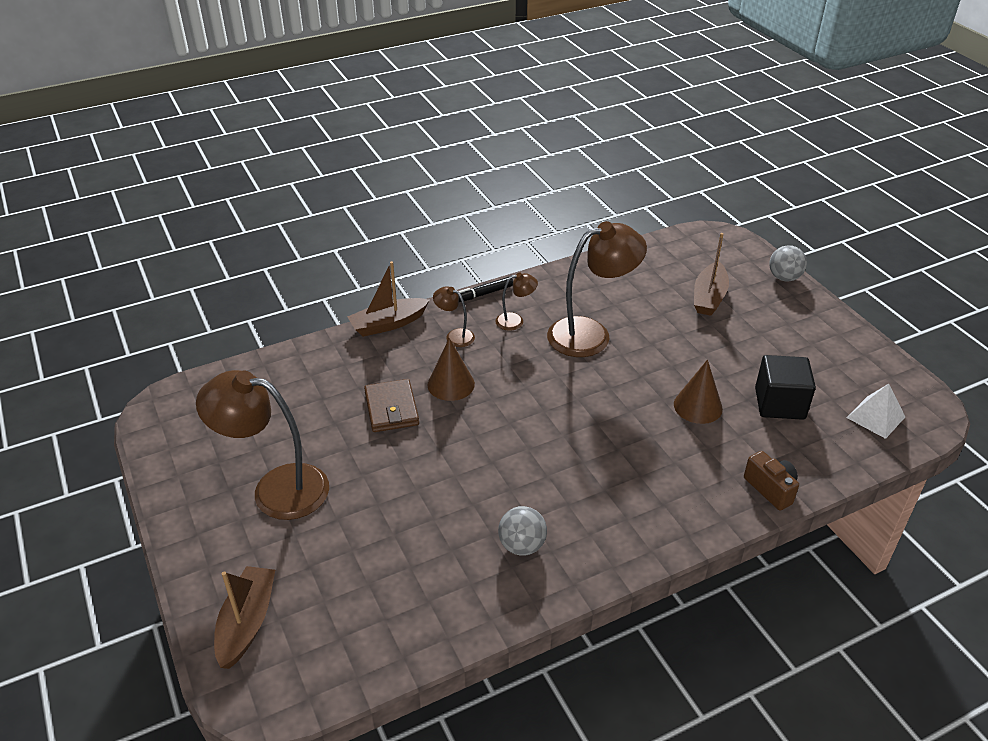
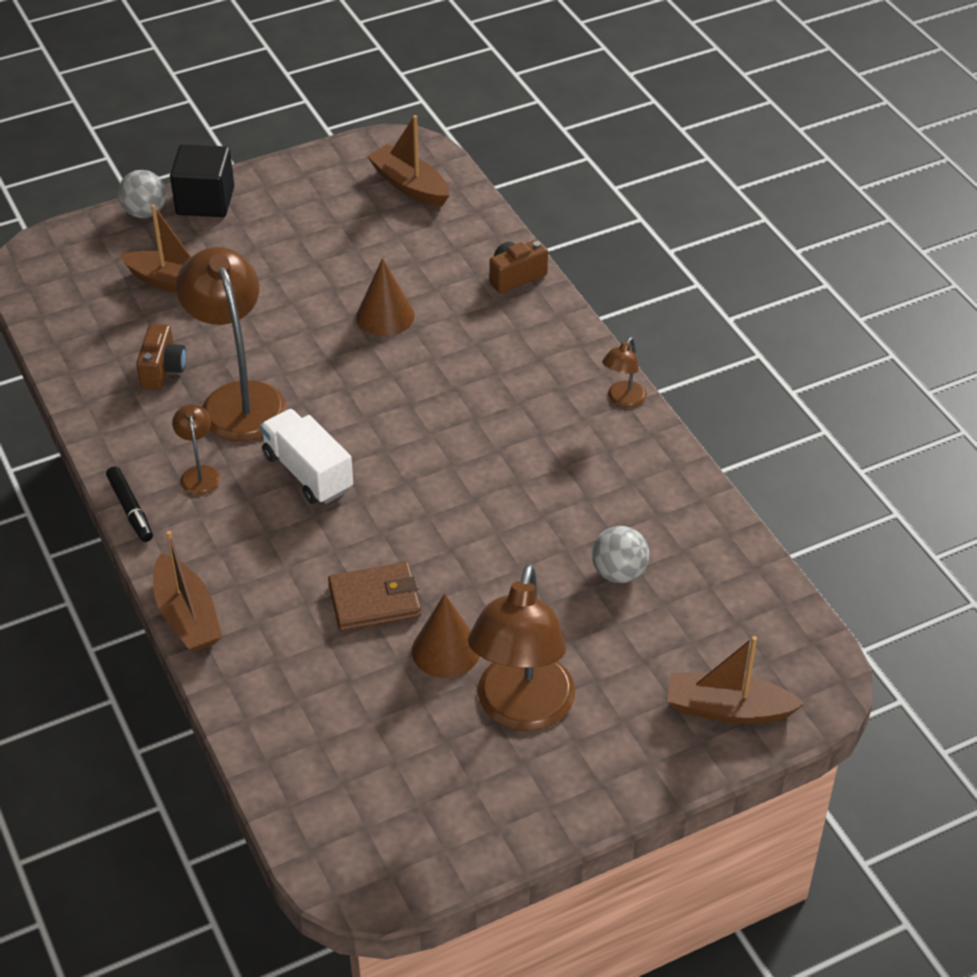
camera: 90 degrees left, 5 degrees up
(451, 384) = (329, 540): brown cone -> brown cone (446, 650)
(455, 336) = (225, 538): brown lamp -> brown lamp (623, 400)
(518, 371) = (308, 472): none -> white truck
(522, 545) = (602, 473): grey ball -> grey ball (619, 573)
(616, 298) = (163, 370): none -> brown camera
(779, 403) = (384, 251): black cube -> black cube (205, 201)
(875, 417) = (409, 185): white pyramid -> brown boat

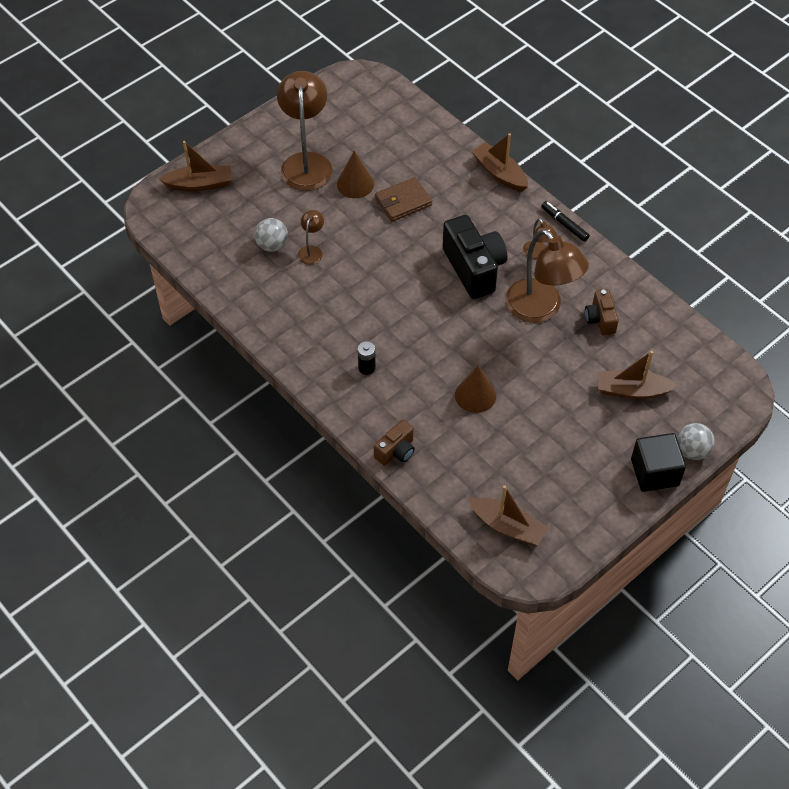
camera: 165 degrees right, 10 degrees up
(308, 472) = (474, 268): white truck -> black camera
(522, 374) = (366, 367): none -> black battery
(623, 400) = (295, 362): brown lamp -> brown lamp (311, 251)

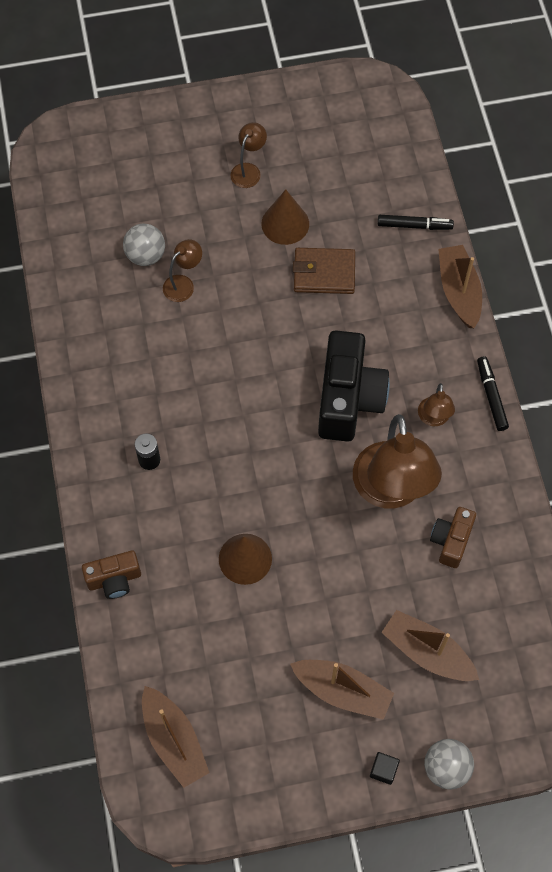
camera: 30 degrees right, 10 degrees up
(199, 184) = (117, 141): brown boat -> brown boat (342, 691)
(306, 162) = (248, 170): brown lamp -> brown lamp, size x0.46
(442, 147) = (414, 225): none -> black marker
(654, 472) = (383, 770): black cube -> black cube, size x0.43

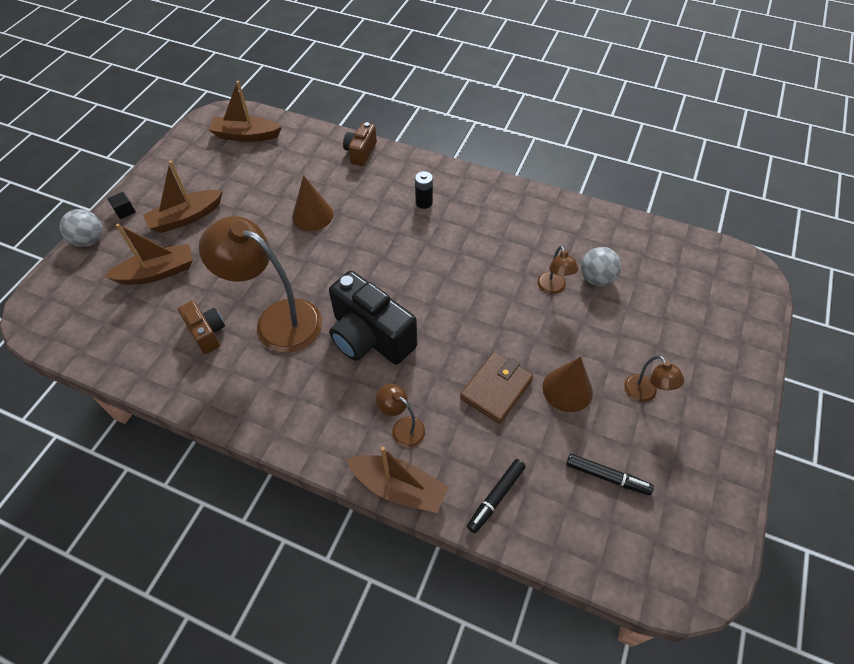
camera: 125 degrees right, 10 degrees down
(433, 418) = (304, 384): brown lamp -> brown lamp (402, 427)
(491, 396) = (283, 441): black marker -> black marker (607, 476)

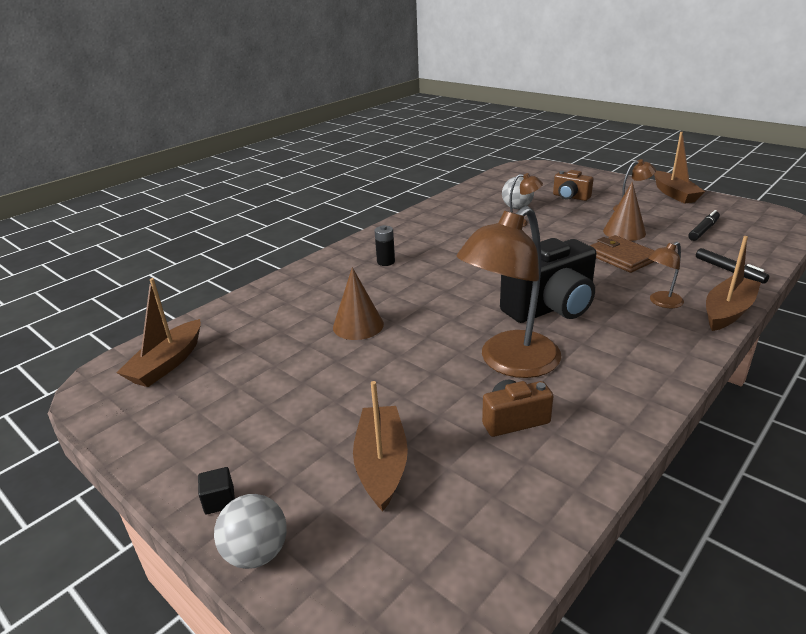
camera: 70 degrees left, 25 degrees down
(186, 217) = (287, 429): brown boat -> brown boat (674, 194)
(360, 152) = (282, 287): brown camera -> brown camera (570, 197)

